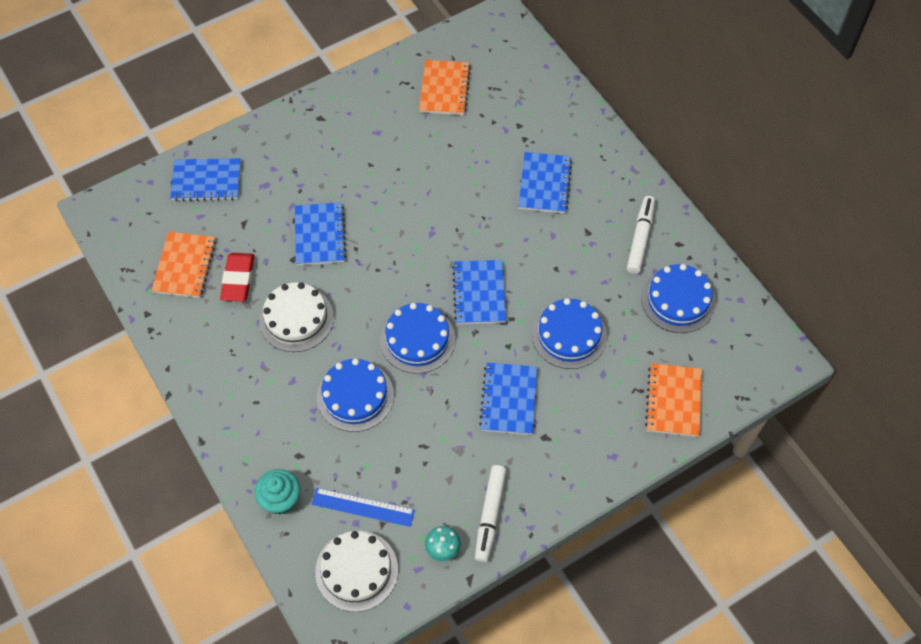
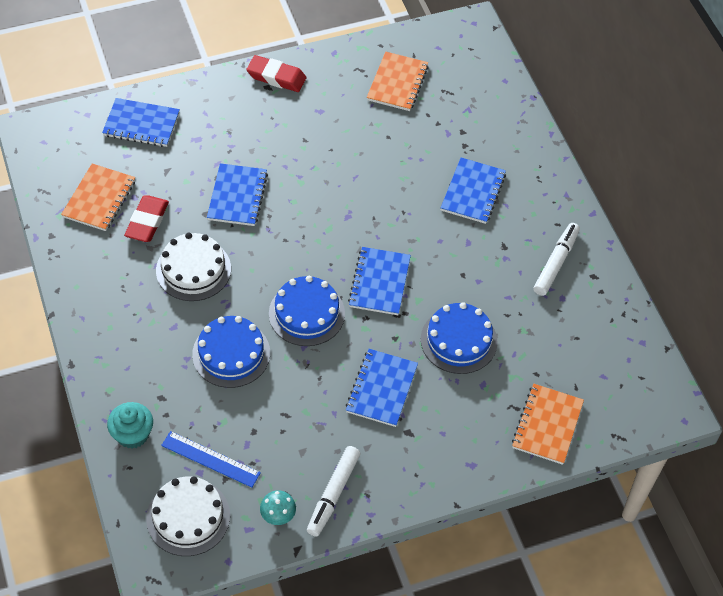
camera: 10 degrees right, 5 degrees down
(326, 106) = (276, 77): none -> red eraser
(678, 300) = (578, 330): blue cake -> none

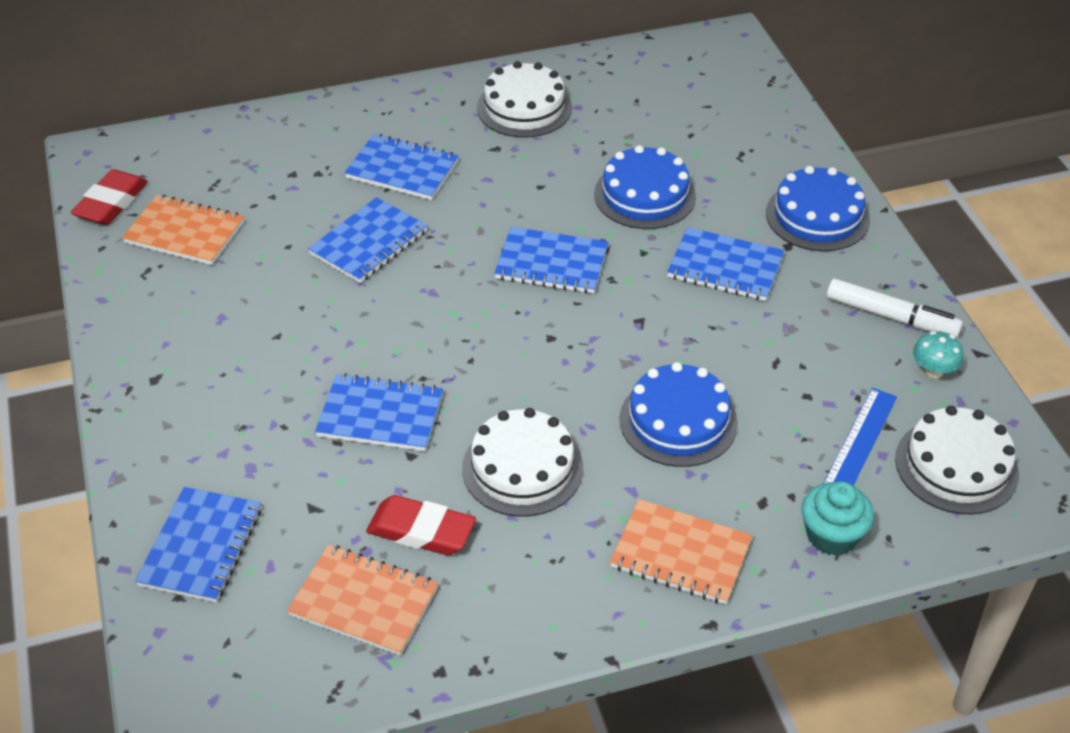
camera: 85 degrees left, 10 degrees down
(276, 77) = (136, 367): red eraser -> red eraser (111, 203)
(306, 313) = (604, 338): blue cake -> blue cake (817, 216)
(394, 179) = (369, 243): none -> blue notebook
(547, 425) = (762, 131): orange notebook -> orange notebook (680, 554)
(556, 263) = (524, 107): white marker -> white cake

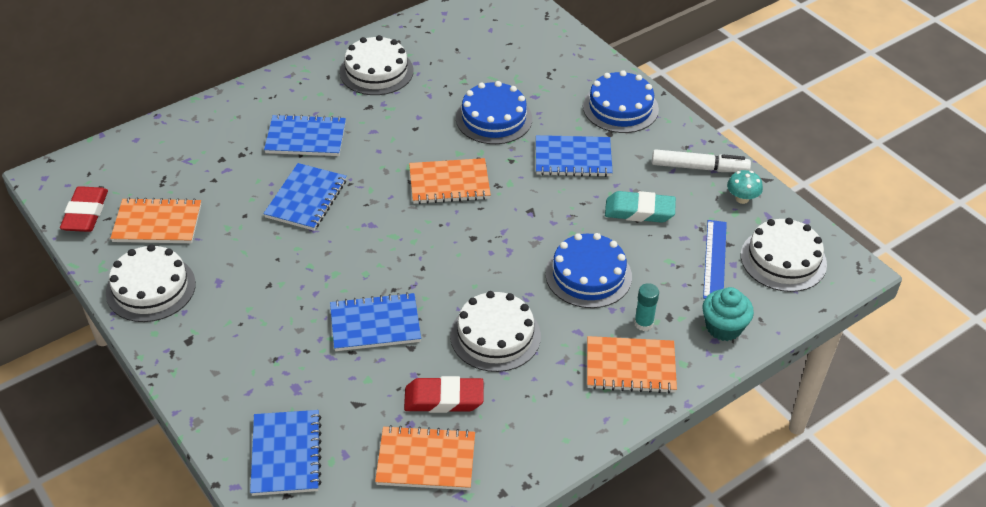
camera: 20 degrees left, 0 degrees up
(141, 306) = (151, 288): none -> white cake
(551, 263) = (449, 183): blue notebook -> orange notebook
(724, 502) = (643, 323): none -> turquoise glue stick
(783, 355) = (639, 211): none -> turquoise eraser

